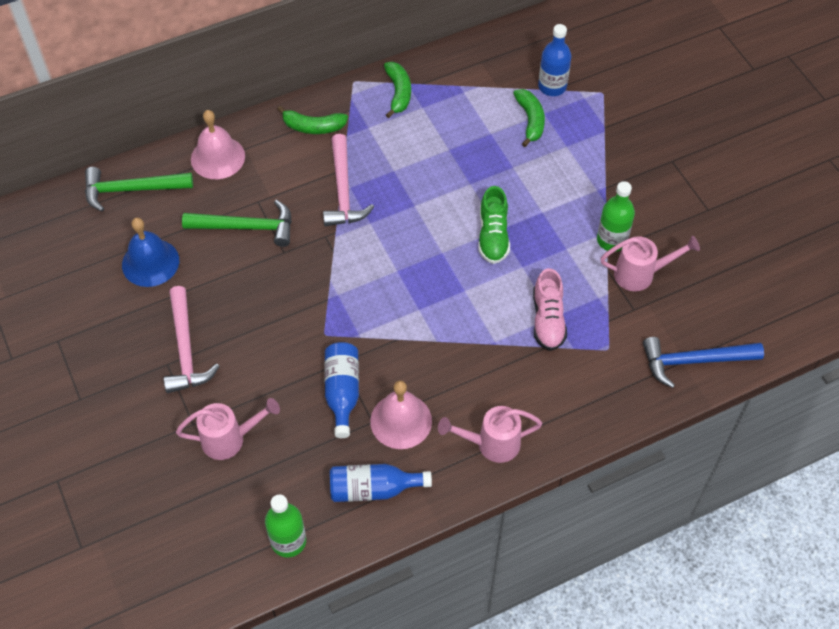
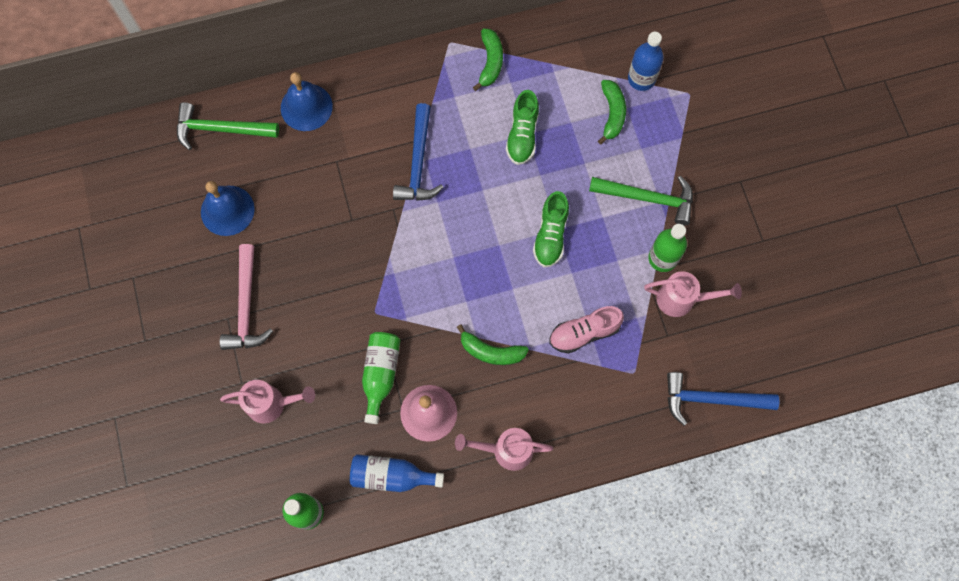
camera: 10 degrees right, 15 degrees up
(218, 157) = (306, 107): pink bell -> blue bell
(247, 227) = (321, 187): green hammer -> green hammer (648, 198)
(313, 127) = (402, 88): green banana -> green banana (491, 351)
(342, 392) = (380, 374): blue bottle -> green bottle
(343, 191) = (418, 163): pink hammer -> blue hammer
(444, 151) = (522, 135): none -> green shoe
(548, 320) = (584, 333): pink shoe -> pink shoe turned 60 degrees clockwise

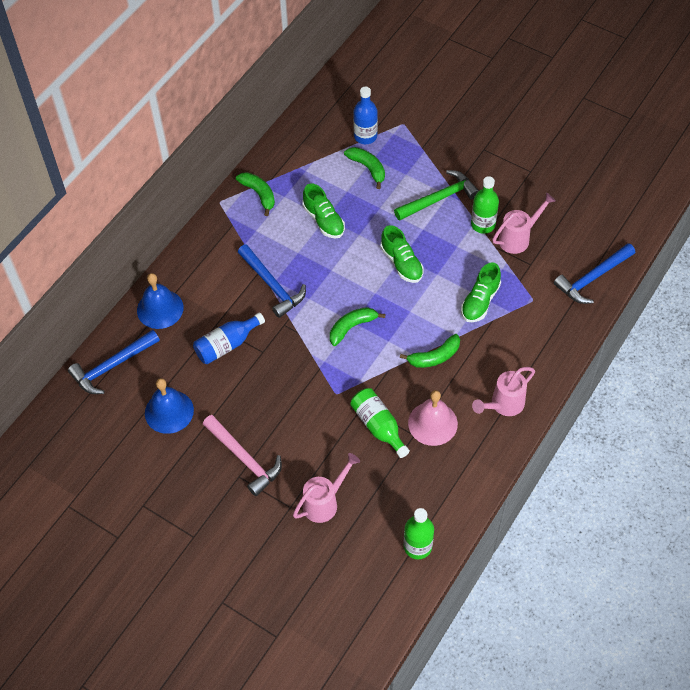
camera: 40 degrees left, 15 degrees down
(221, 129) = (112, 366): green hammer -> blue hammer
(391, 476) = (448, 479): blue bottle -> blue bottle (227, 345)
(447, 261) = (351, 327): none -> green banana
(584, 333) = (480, 301): pink shoe -> green shoe

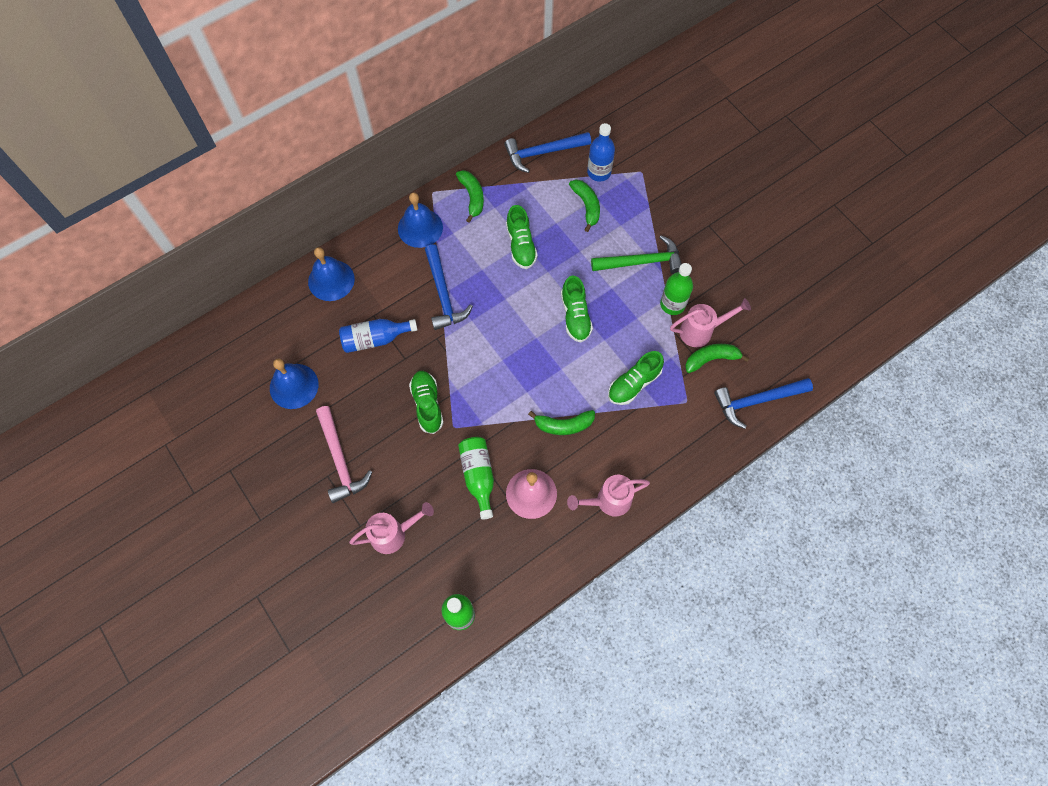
camera: 20 degrees right, 10 degrees up
(112, 366) = (263, 321): blue hammer -> blue hammer (542, 152)
(223, 236) = (420, 228): none -> blue bell
(303, 383) = (427, 404): none -> green shoe
(351, 327) = (498, 365): green banana -> green banana (711, 359)

